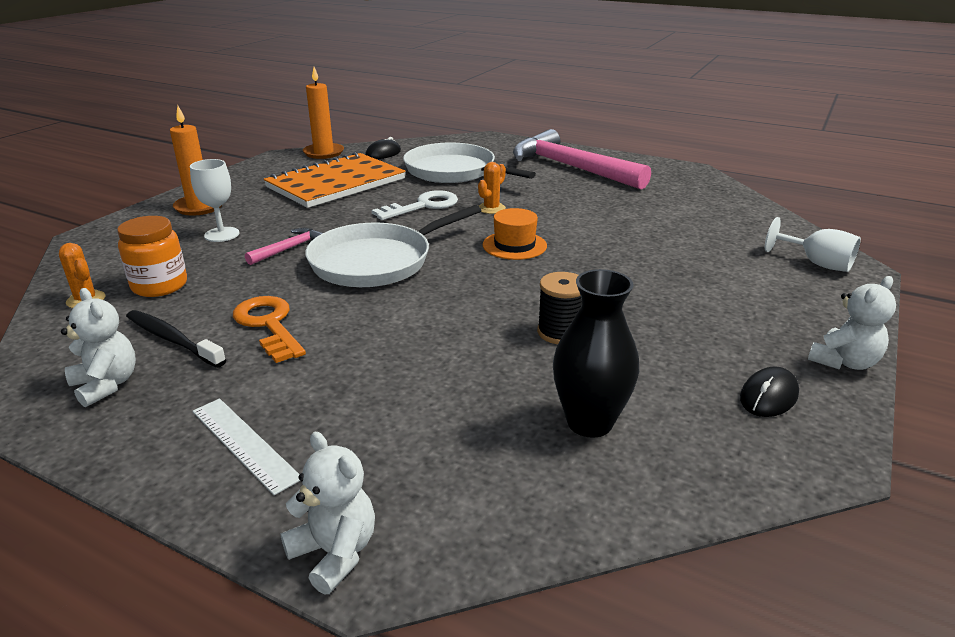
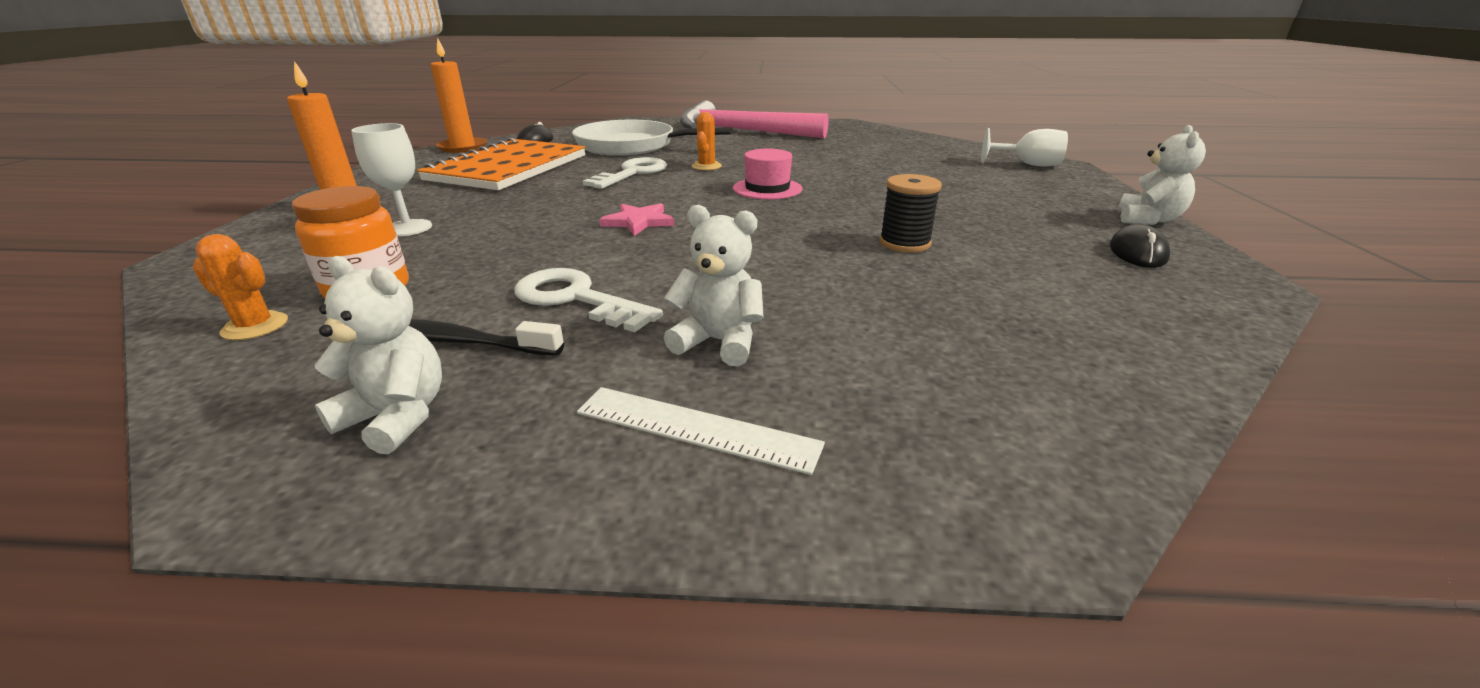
camera: 25 degrees left, 0 degrees up
(269, 325) = (576, 299): orange key -> white key
(289, 248) = (517, 227): pink hammer -> none
(335, 553) = (975, 514): white teddy bear -> white teddy bear (718, 342)
(376, 261) = (639, 222): white pan -> pink star
(514, 245) = (767, 188): orange hat -> pink hat
(589, 422) = (1036, 305): black vase -> none

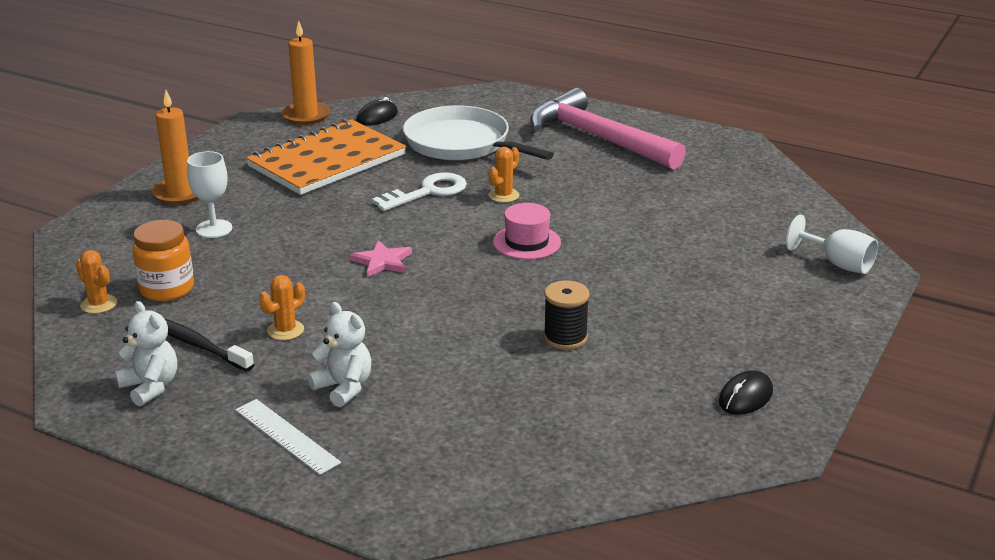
camera: 25 degrees right, 0 degrees up
(576, 299) = (285, 330): white key -> orange cactus
(1147, 220) = (825, 366): white teddy bear -> none

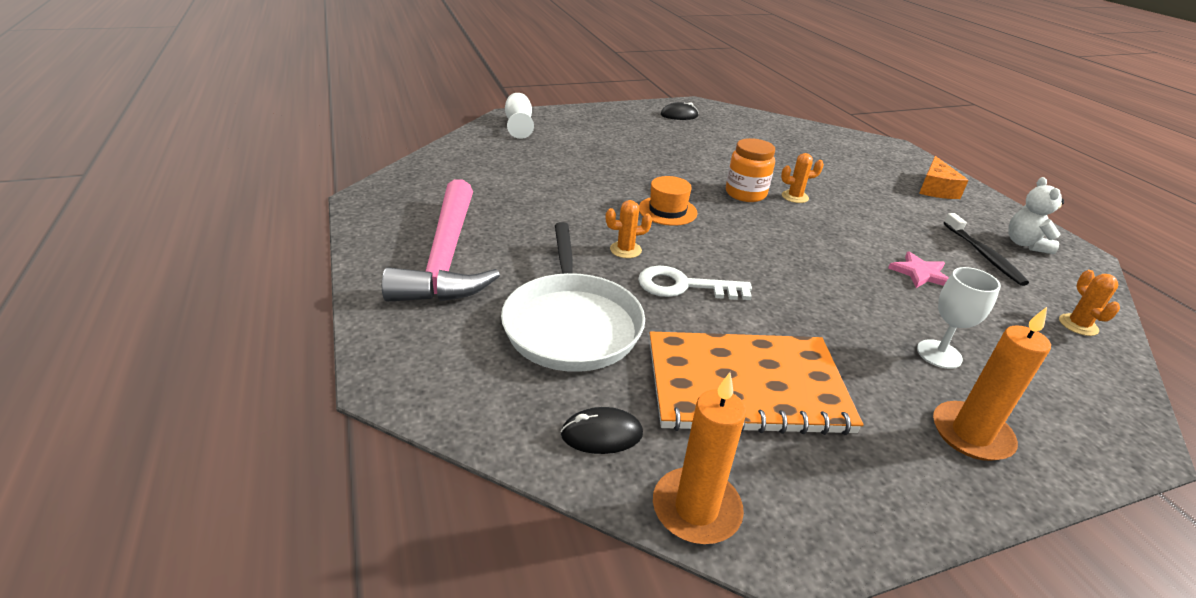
camera: 140 degrees left, 5 degrees up
(167, 289) = (1005, 310): orange jar -> orange jar (745, 194)
(285, 330) = (908, 236): orange cactus -> orange cactus (795, 197)
(286, 436) = (935, 189): white ruler -> orange cheese
(344, 388) = (886, 193): white teddy bear -> none
(382, 261) = (793, 247): pink star -> pink star (920, 273)
(526, 242) = (667, 211): pink hat -> orange hat
(565, 338) = (727, 161): black spool -> none

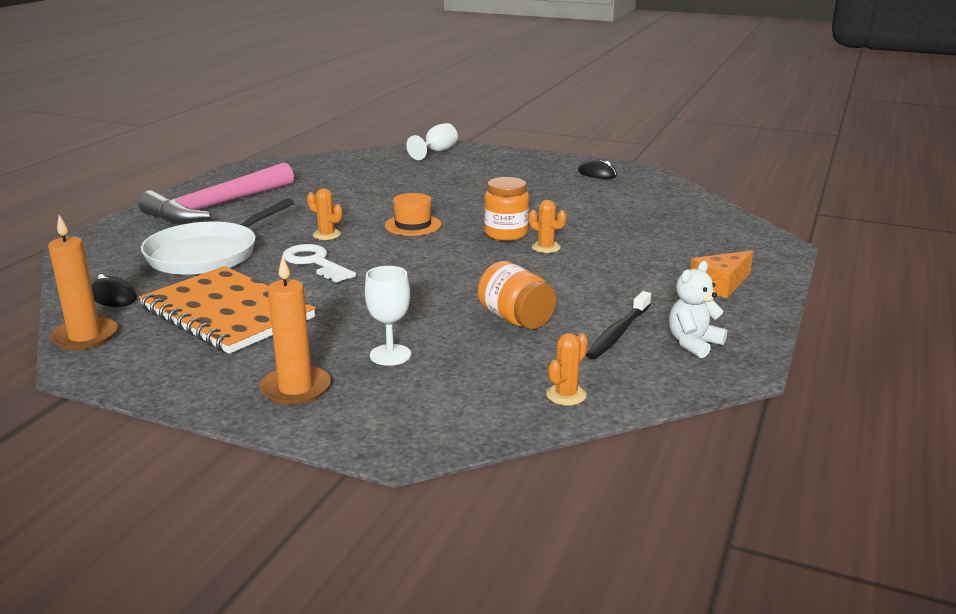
camera: 45 degrees right, 10 degrees down
(920, 273) = (516, 319): pink star -> orange jar

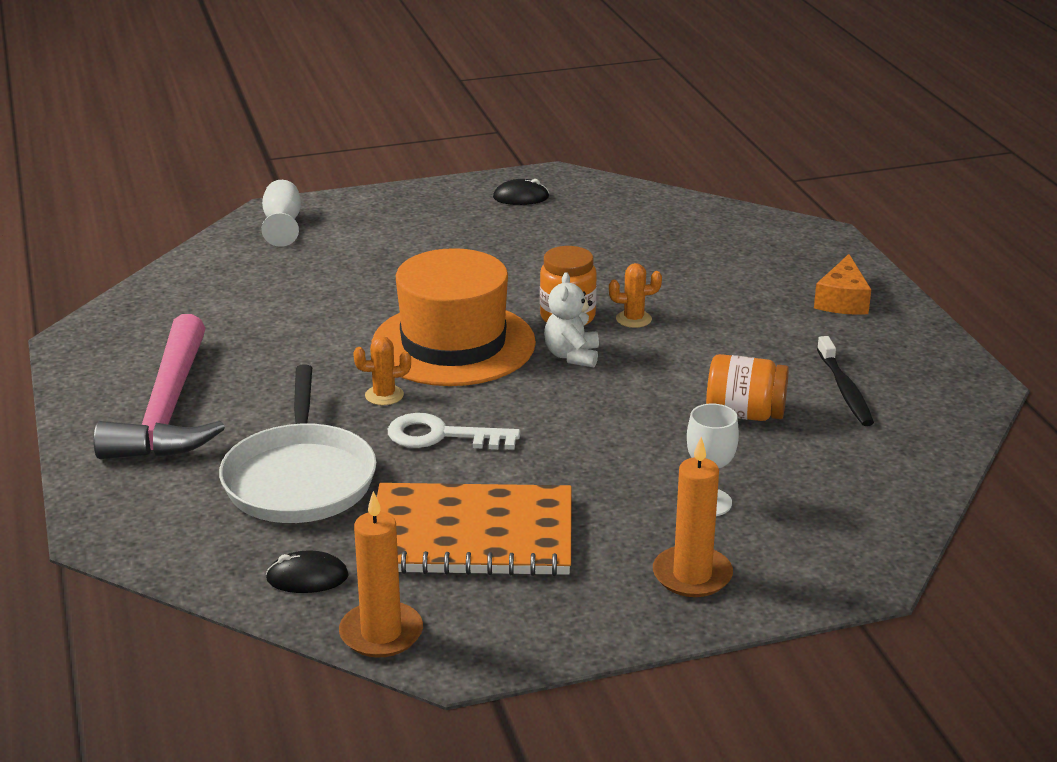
camera: 40 degrees left, 5 degrees up
(413, 225) = (453, 344): orange hat -> orange hat, size x2.15
(566, 395) = (902, 469): orange cactus -> none
(693, 344) = (913, 374): white teddy bear -> white teddy bear (572, 356)

